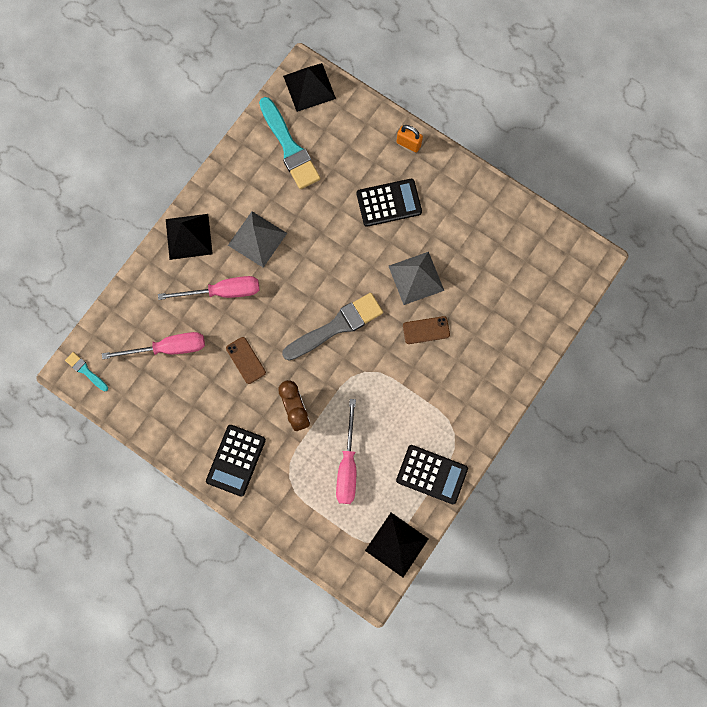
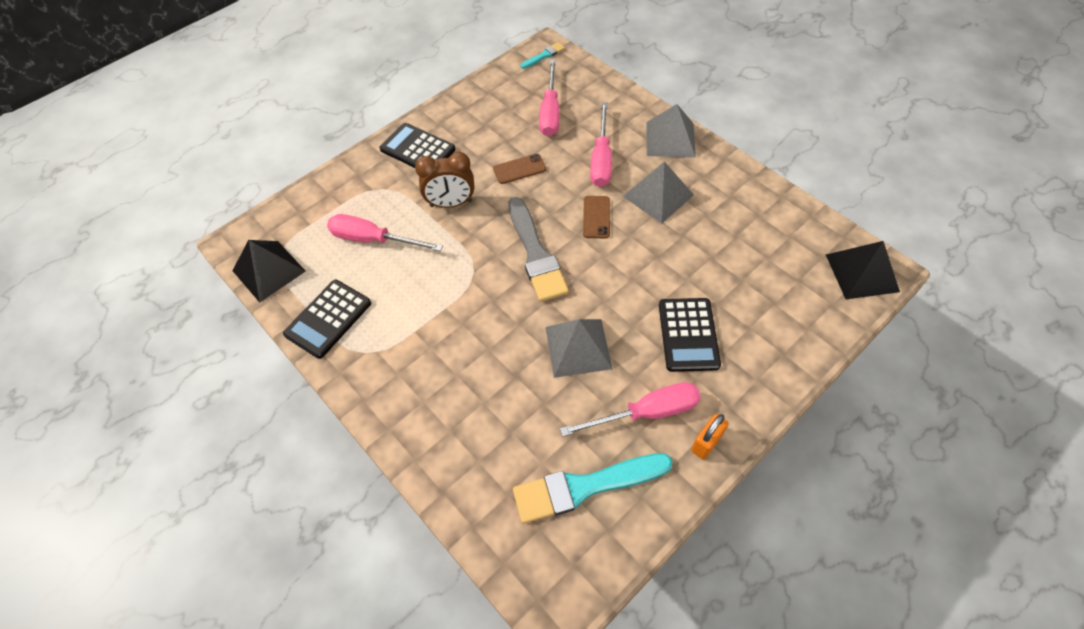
camera: 105 degrees right, 20 degrees down
(188, 236) = (670, 139): black pyramid -> grey pyramid
(289, 147) = (775, 240): turquoise brush -> turquoise brush (585, 486)
(408, 144) = (775, 374): orange padlock -> orange padlock (706, 443)
(426, 330) = (505, 346): brown phone -> brown phone (596, 217)
(457, 224) = (646, 413): none -> pink screwdriver

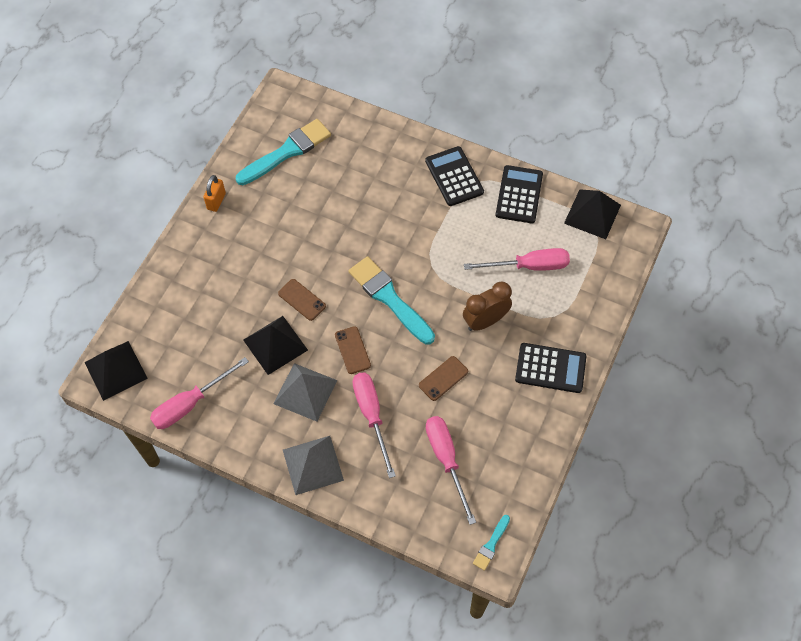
camera: 155 degrees right, 5 degrees up
(535, 253) = (389, 298): grey brush -> turquoise brush
(578, 347) = (325, 235): grey pyramid -> none
(632, 282) = (302, 300): none -> brown phone
(646, 413) = (261, 207): pink screwdriver -> pink screwdriver (190, 403)
(676, 246) = (275, 344): none -> black pyramid
(688, 335) = (246, 271): black calculator -> black calculator (454, 176)

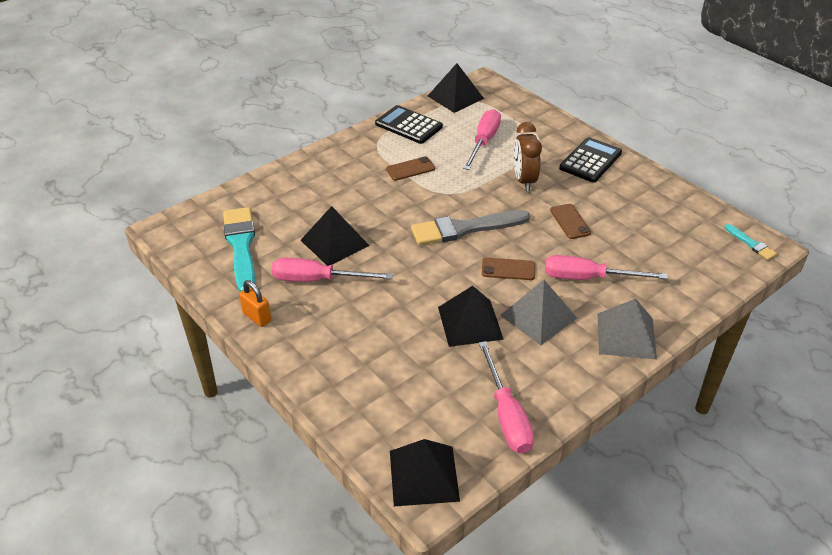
camera: 65 degrees left, 20 degrees down
(302, 300) = (428, 287): brown phone -> brown phone (410, 169)
(323, 212) = (334, 242): none -> black pyramid
(389, 298) = (465, 228): turquoise brush -> grey brush
(446, 460) = (656, 245): pink screwdriver -> pink screwdriver (318, 280)
(454, 176) = (361, 153): black calculator -> none

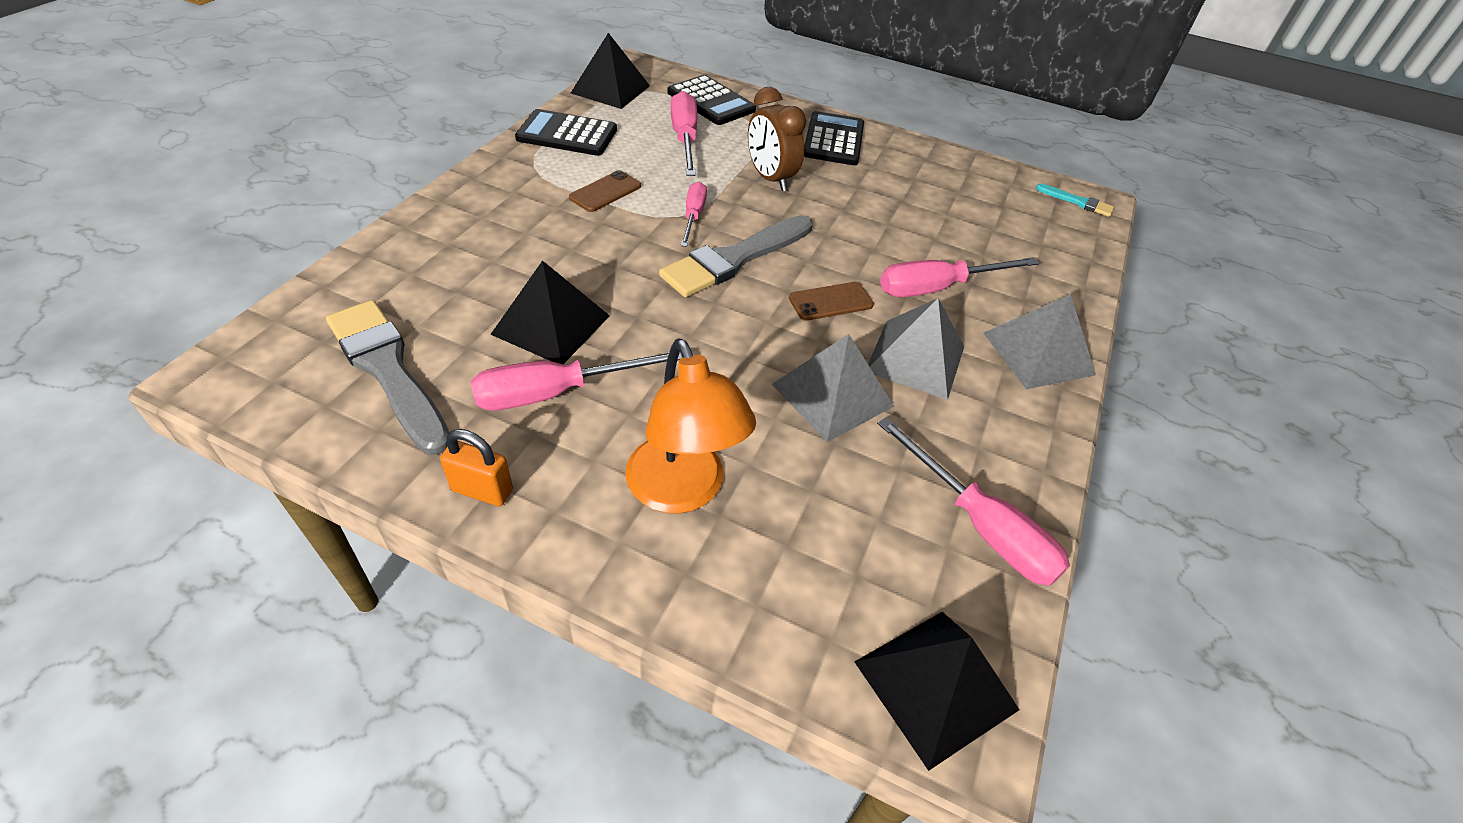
camera: 30 degrees left, 5 degrees up
(241, 246) = (388, 370): turquoise brush -> grey brush
(353, 347) = (682, 491): none -> orange lamp
(456, 196) = (693, 216): none -> pink screwdriver
(470, 323) = (832, 395): black pyramid -> grey pyramid
(519, 117) = (711, 101): none -> black calculator
(570, 221) = (863, 219): brown phone -> none

